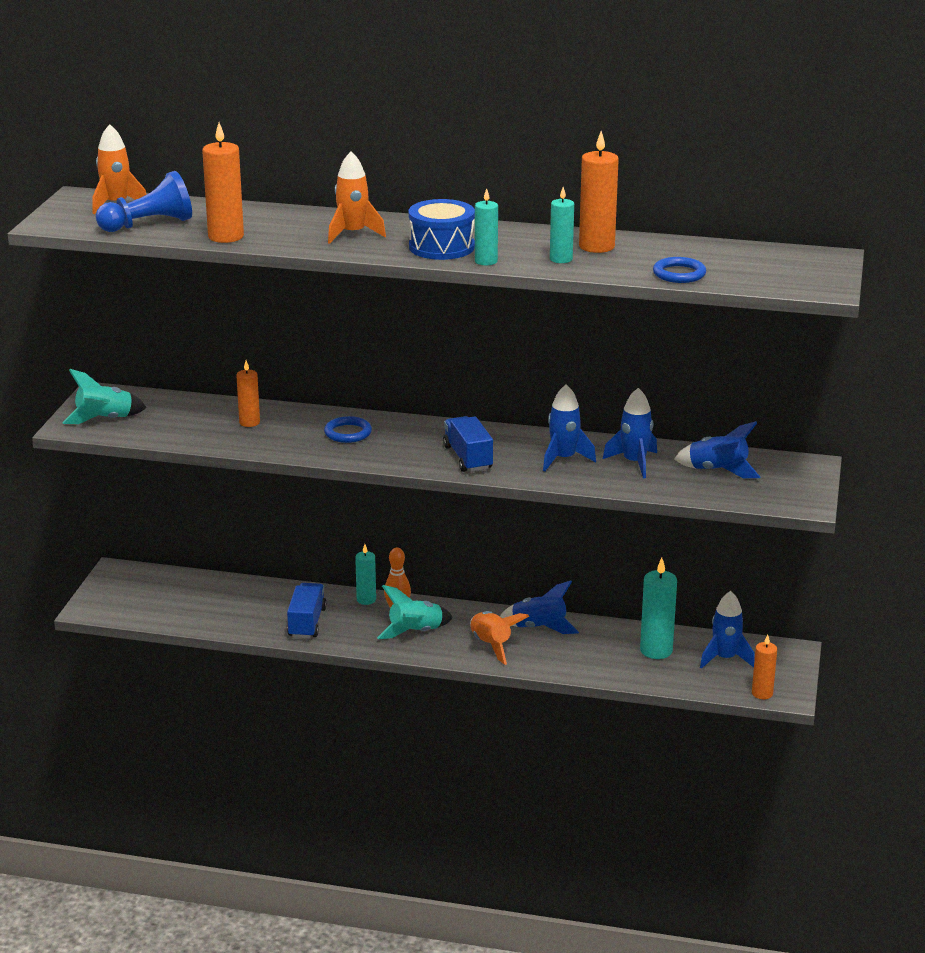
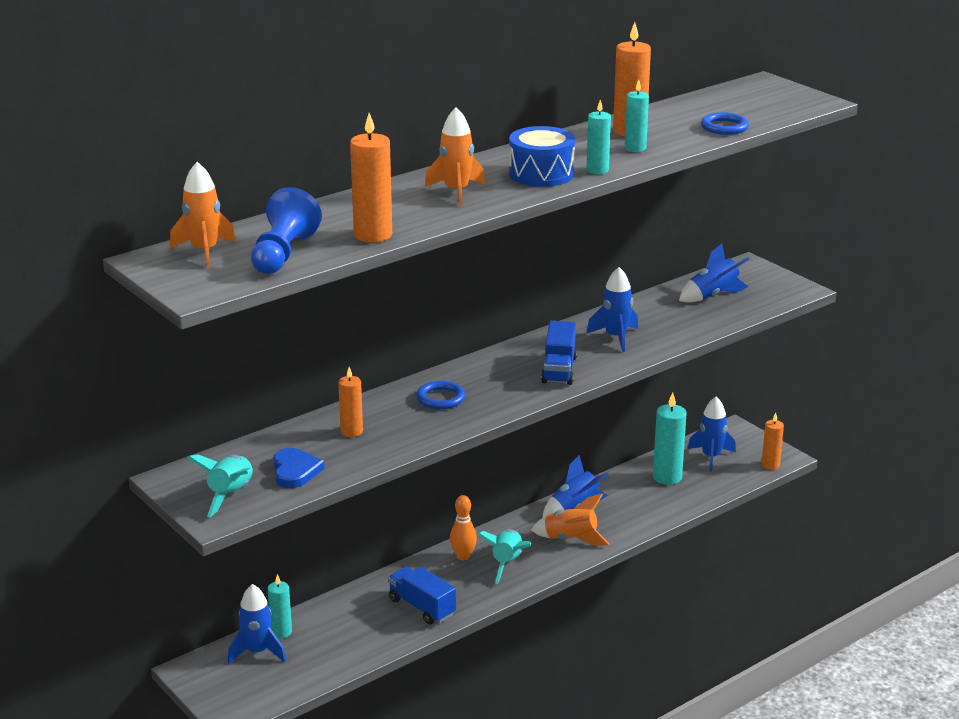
camera: 50 degrees left, 0 degrees up
(166, 426) = (295, 471): none -> blue heart
(366, 600) = (427, 564): turquoise candle -> turquoise candle (281, 632)
(468, 458) = (559, 370): blue truck -> blue truck turned 105 degrees counterclockwise
(634, 463) = (659, 316): blue rocket -> blue rocket (257, 652)

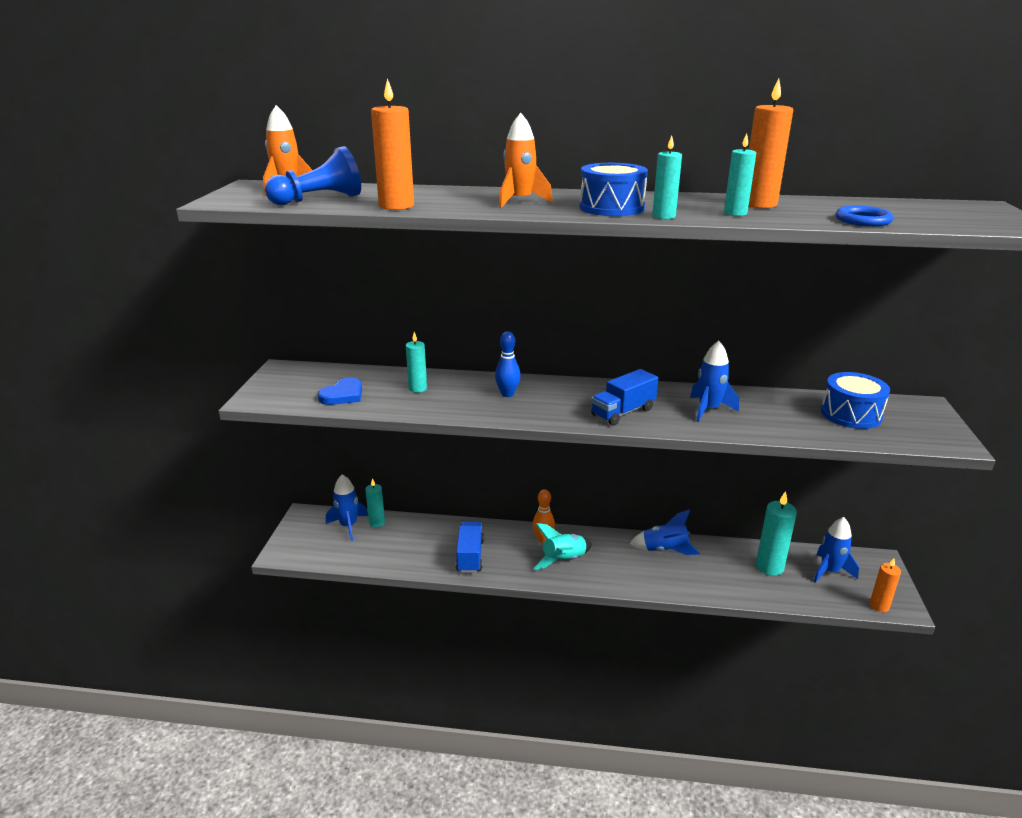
camera: 45 degrees right, 0 degrees up
(231, 495) = (287, 391): turquoise rocket -> none
(351, 431) = (417, 388): orange candle -> turquoise candle
(440, 398) = (507, 394): blue ring -> blue bowling pin
(571, 539) = (631, 570): orange rocket -> none
(713, 295) = (851, 414): blue rocket -> blue drum

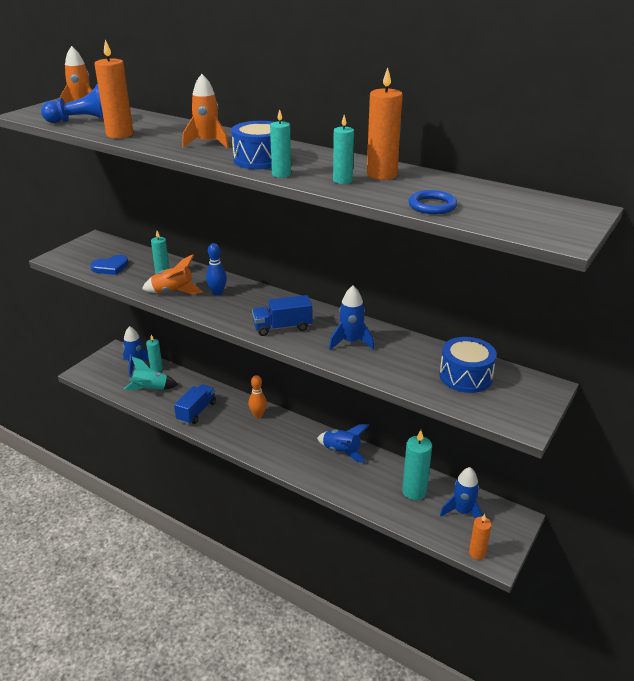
camera: 25 degrees right, 5 degrees up
(456, 404) = (173, 292): none -> orange rocket
(563, 560) = (258, 435): turquoise rocket -> turquoise rocket (150, 389)

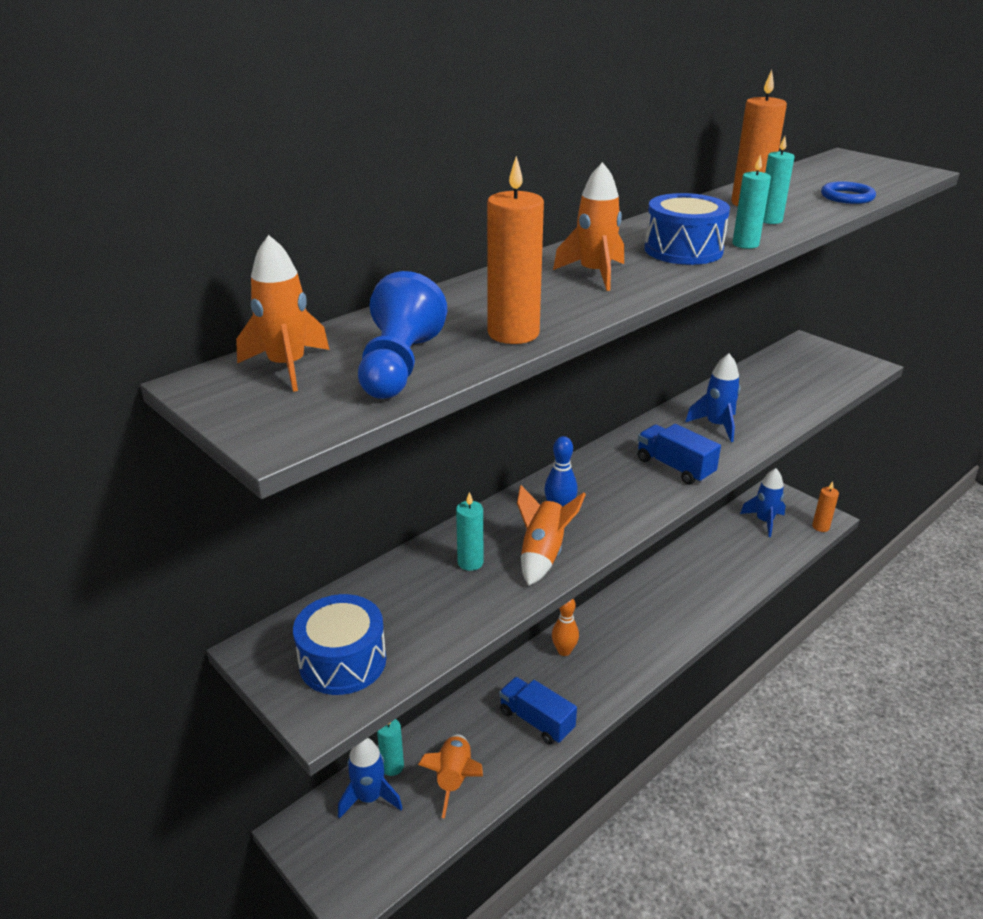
camera: 75 degrees left, 0 degrees up
(110, 267) = (414, 627): blue heart -> none
(150, 389) = (454, 779): turquoise rocket -> orange rocket
(282, 327) = (674, 467): blue truck -> blue truck turned 135 degrees clockwise
(342, 451) = (657, 585): blue rocket -> none
(414, 491) = (732, 545): turquoise candle -> none
(465, 376) = (790, 375): blue drum -> blue drum (343, 661)

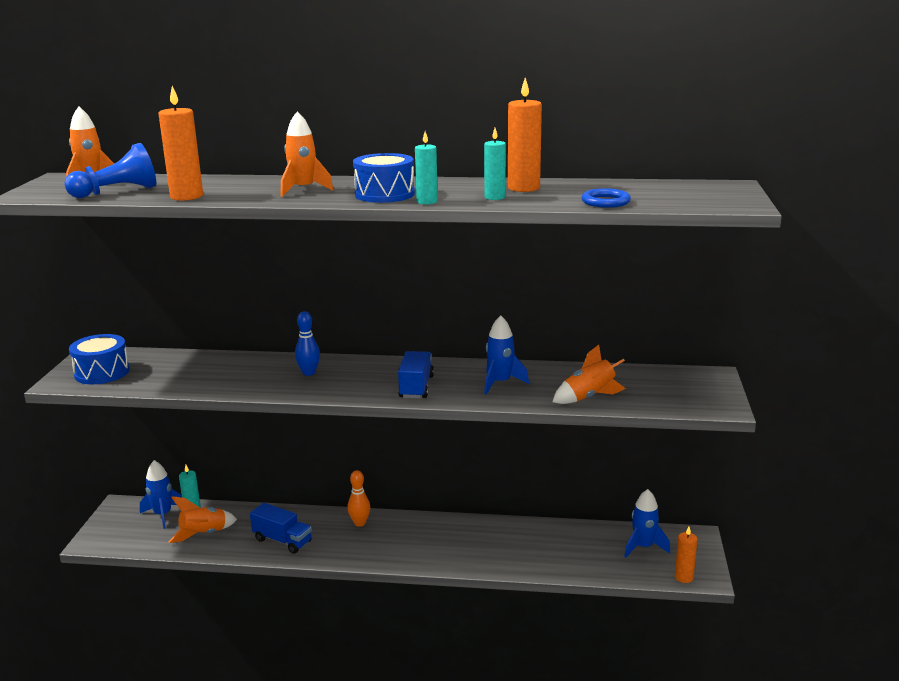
camera: 50 degrees right, 10 degrees down
(470, 562) = (222, 369): turquoise candle -> none
(536, 721) = (282, 540): blue truck -> blue truck turned 120 degrees clockwise
(543, 554) = (256, 383): orange rocket -> orange rocket (588, 397)

